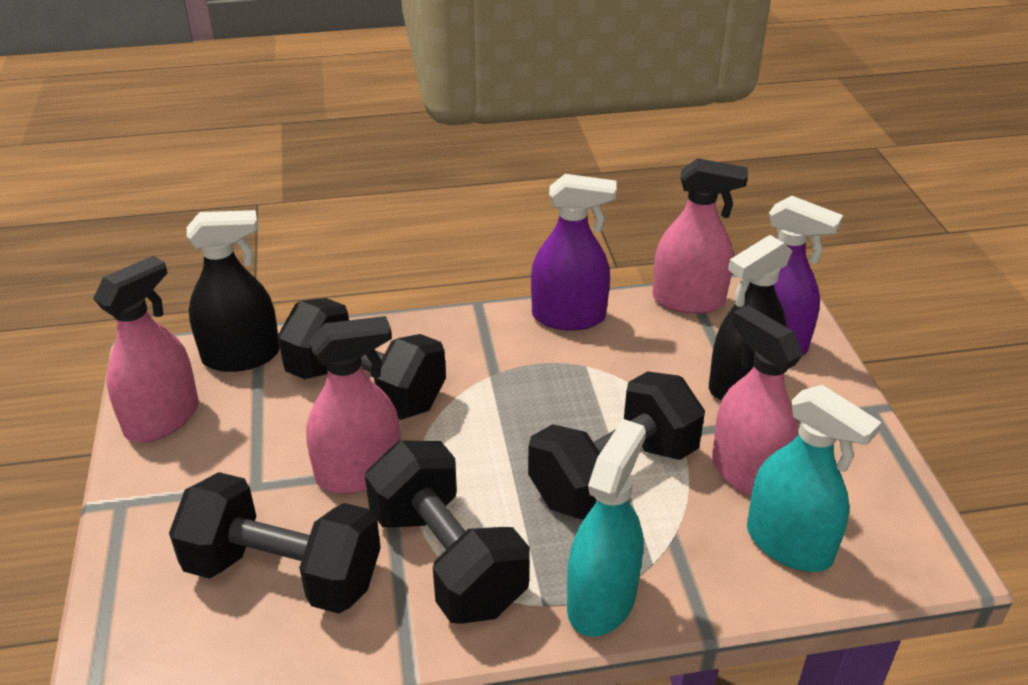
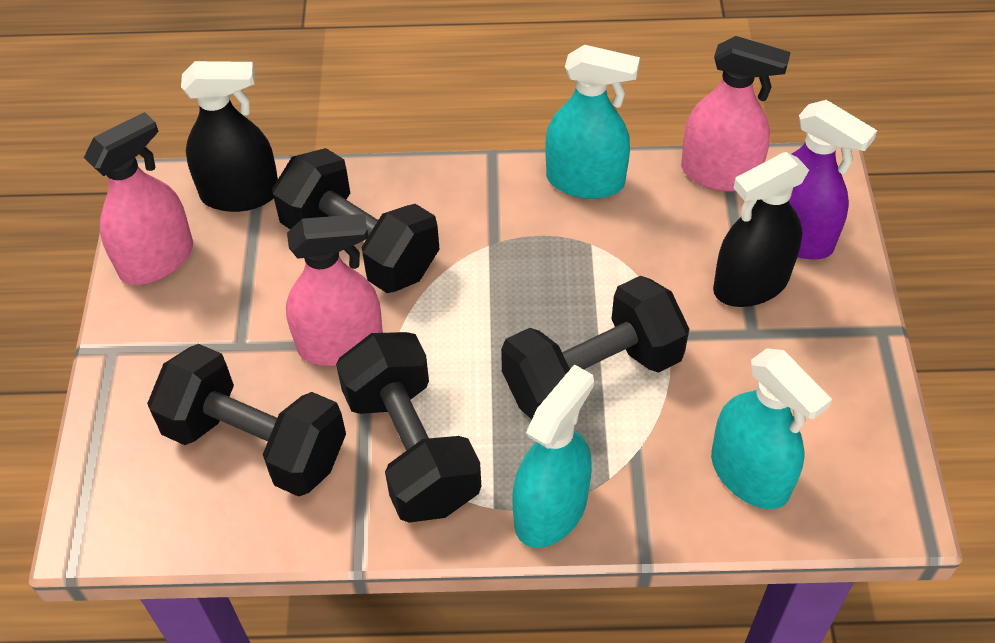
camera: 10 degrees right, 15 degrees up
(568, 317) = (585, 180): purple spray bottle -> turquoise spray bottle
(747, 473) = (729, 390): pink spray bottle -> none

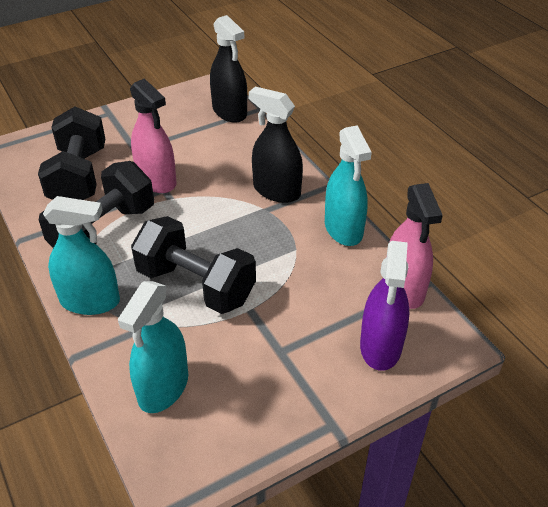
camera: 60 degrees right, 10 degrees down
(157, 260) = (169, 104): pink spray bottle -> none
(360, 246) = (225, 162): black dumbbell -> none
(751, 284) = (320, 336): black spray bottle -> black spray bottle (276, 191)

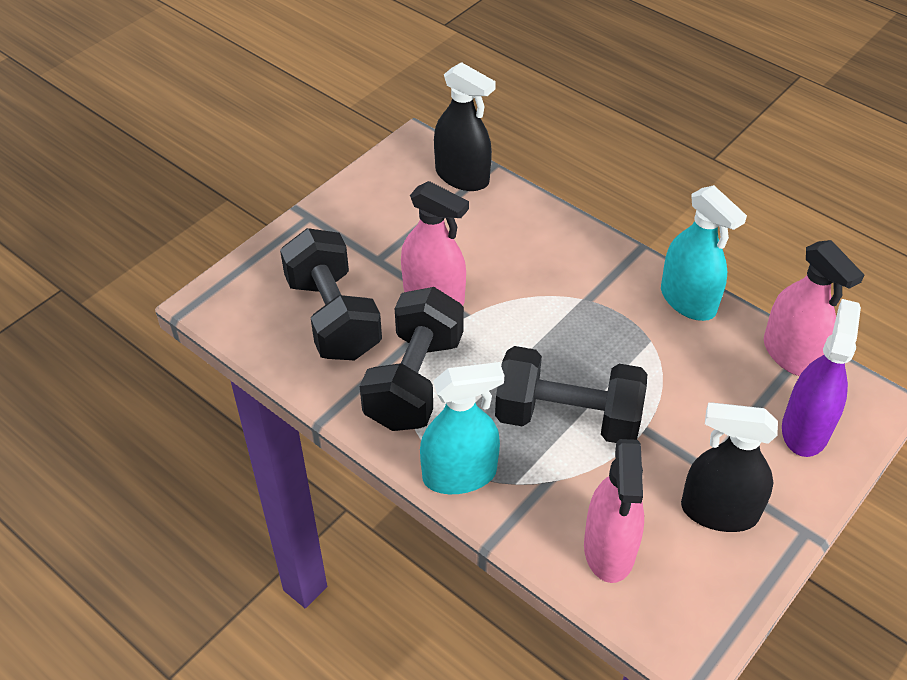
camera: 20 degrees left, 5 degrees up
(163, 387) = (609, 549): turquoise spray bottle -> pink spray bottle
(276, 191) = (585, 271): black spray bottle -> black spray bottle (719, 511)
(380, 346) = (805, 429): purple spray bottle -> purple spray bottle turned 150 degrees counterclockwise

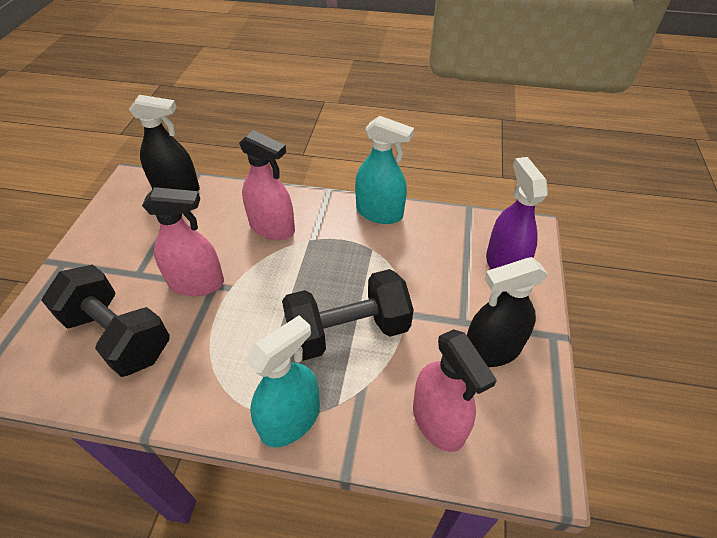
camera: 30 degrees left, 0 degrees up
(414, 381) = (213, 358): black dumbbell -> none
(791, 354) = (464, 221): pink spray bottle -> pink spray bottle (272, 228)

